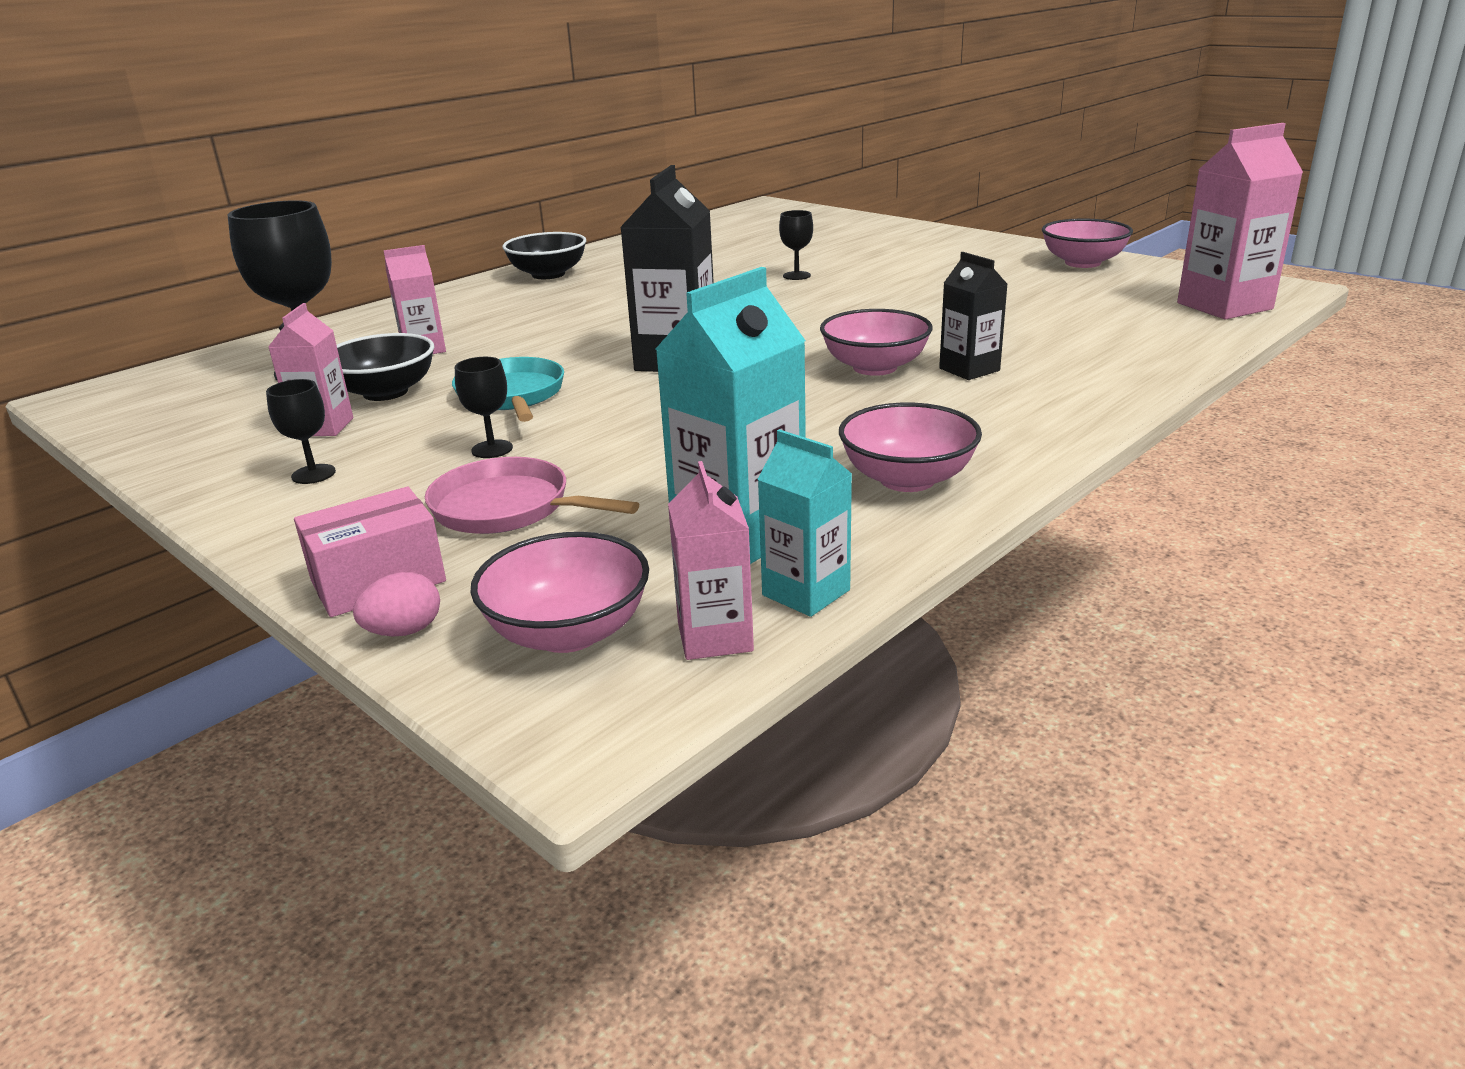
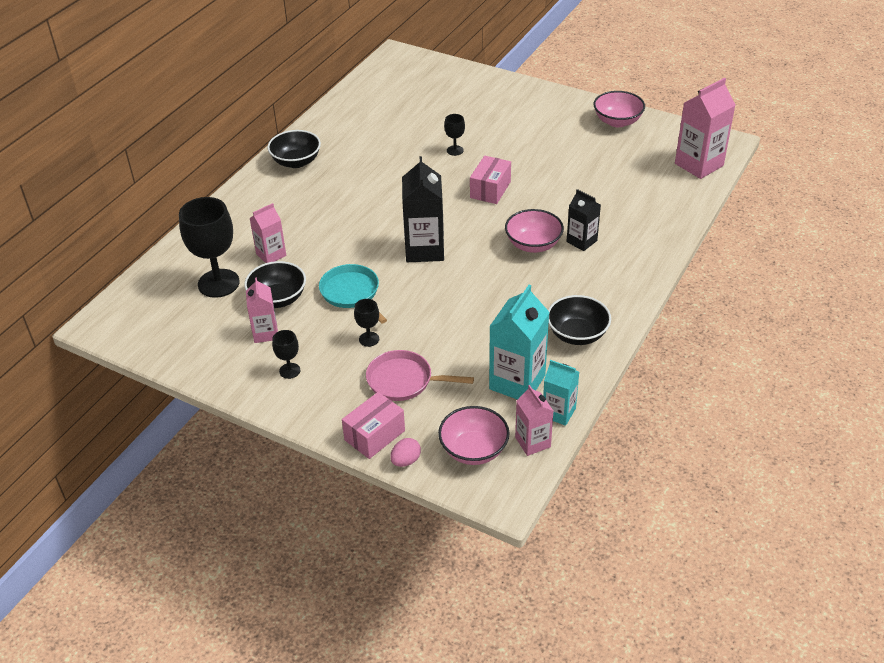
camera: 15 degrees left, 15 degrees up
(831, 311) = (490, 190): none -> pink box
(907, 479) = (577, 334): pink bowl -> black bowl

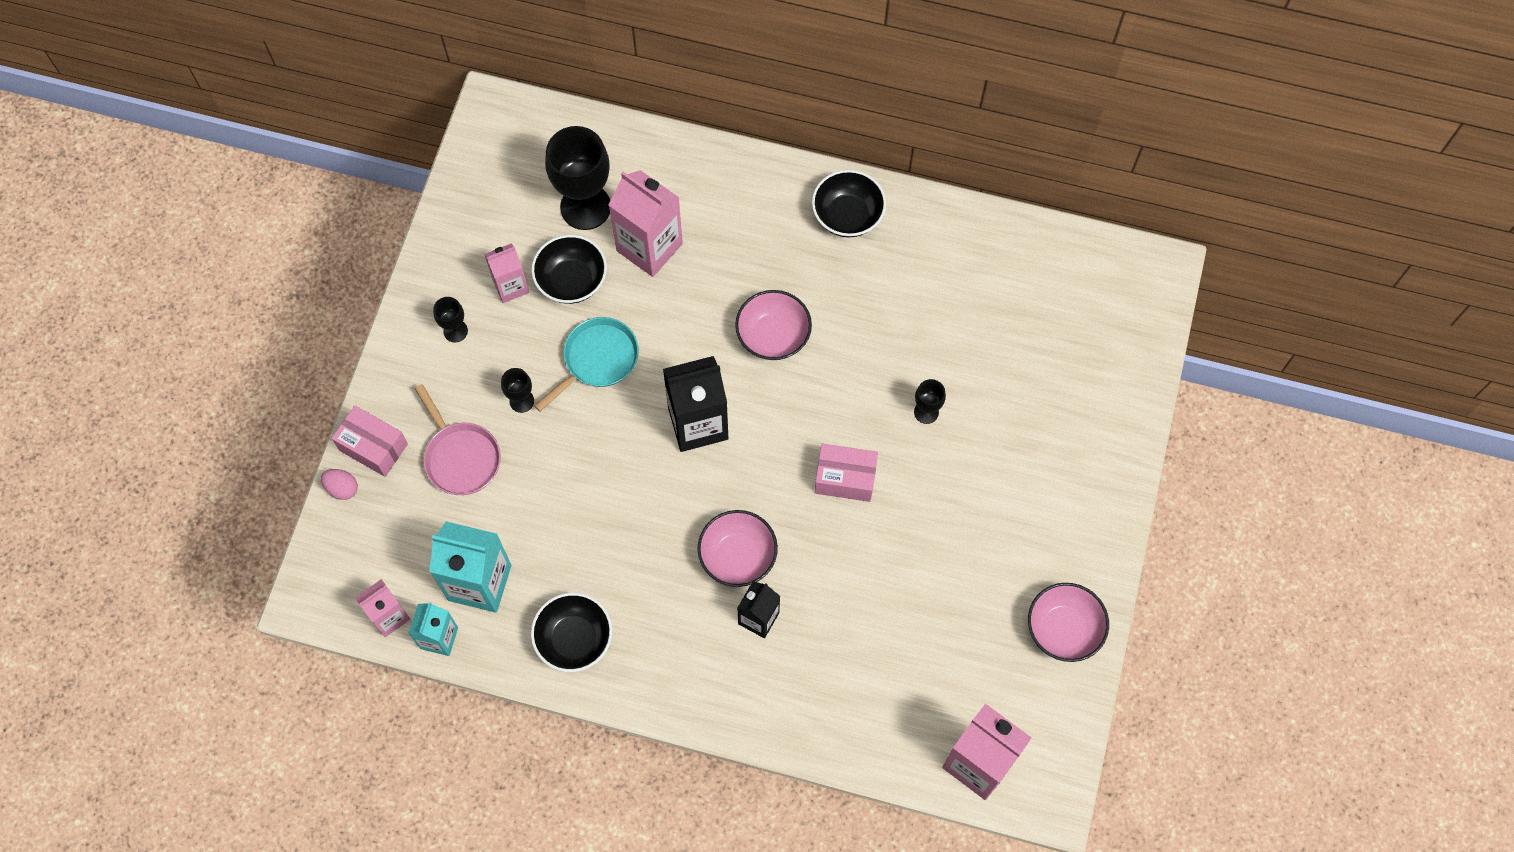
camera: 75 degrees right, 25 degrees up
(271, 255) = (649, 247): pink carton -> pink carton, size x1.69
(404, 381) = (460, 457): pink pan -> pink pan turned 150 degrees clockwise
(473, 450) = (368, 555): pink bowl -> pink bowl (773, 336)

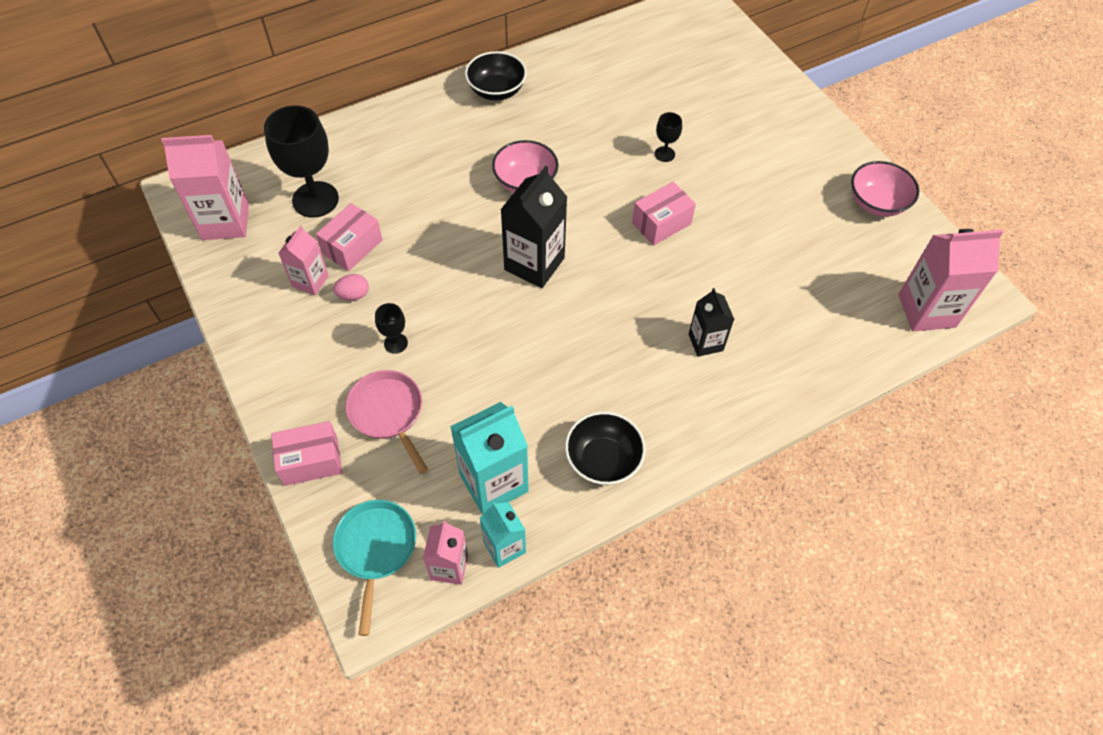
camera: 45 degrees left, 10 degrees down
(342, 488) = (314, 510): pink egg -> pink egg (353, 295)
(455, 331) = (297, 338): black goblet -> none
(460, 457) = (388, 413): pink pan -> pink pan turned 135 degrees counterclockwise
(572, 280) = (352, 247): black bowl -> pink box
(597, 360) = (423, 279): turquoise pan -> turquoise pan (375, 549)
(649, 247) = (386, 191): pink carton -> pink carton (225, 222)
(737, 556) = (650, 318): pink bowl -> none

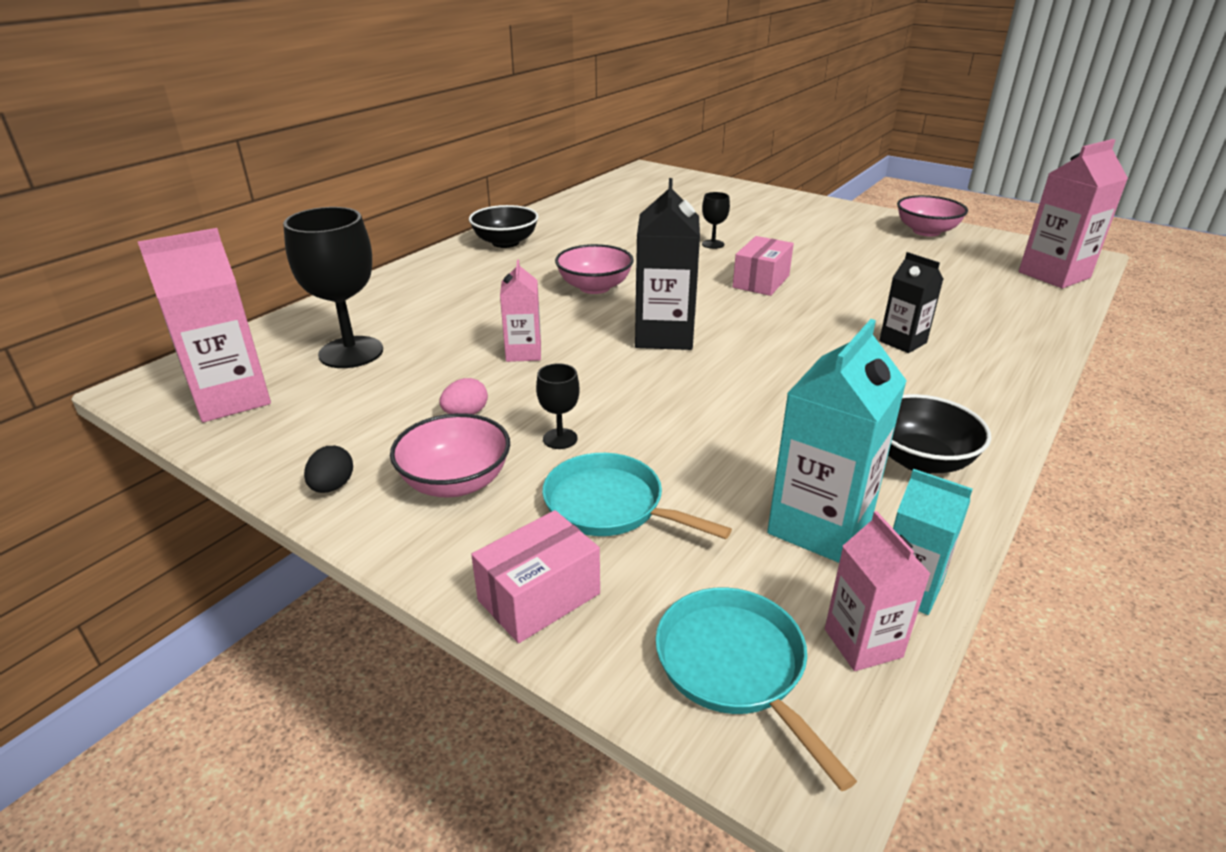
camera: 25 degrees left, 25 degrees down
(249, 330) = (332, 486): none -> black egg
(310, 281) = (395, 418): pink carton -> pink carton (523, 352)
(315, 355) = (455, 482): none -> pink bowl
(352, 247) = (431, 376): pink box -> none
(388, 413) = (610, 506): pink pan -> turquoise pan

